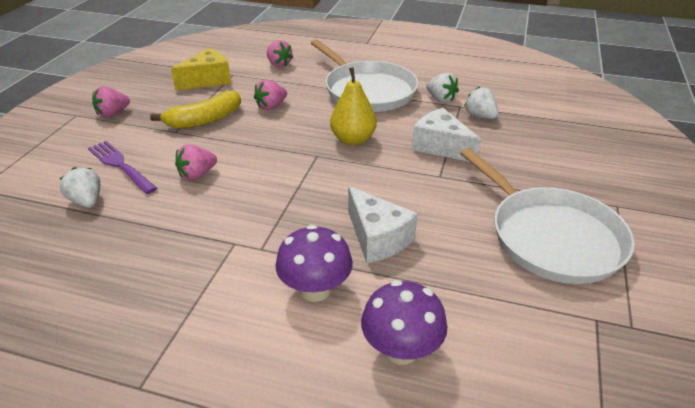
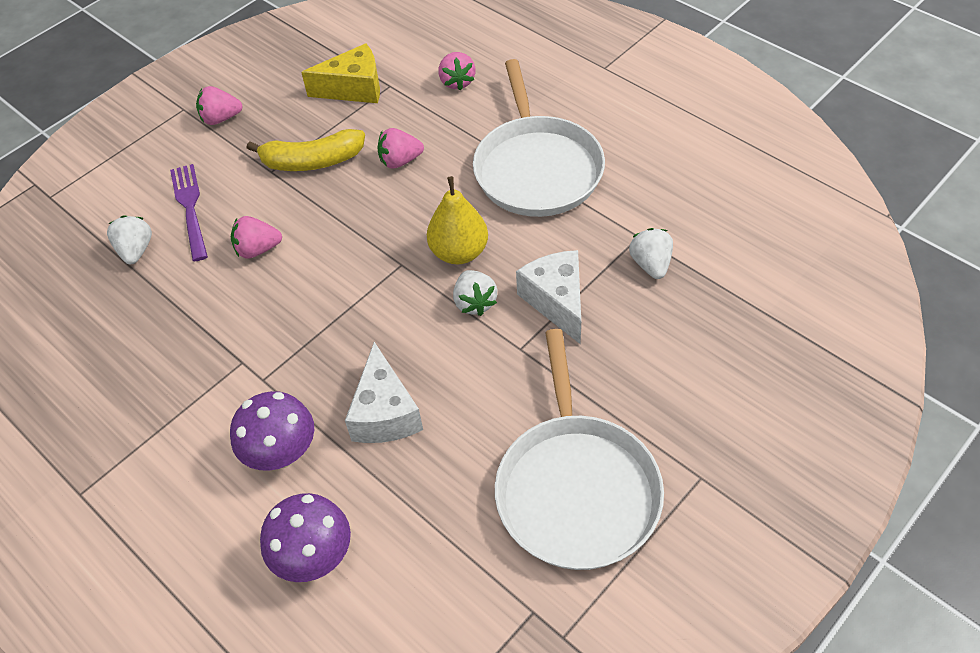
camera: 30 degrees right, 15 degrees up
(441, 99) = (623, 215): white strawberry -> white strawberry (474, 302)

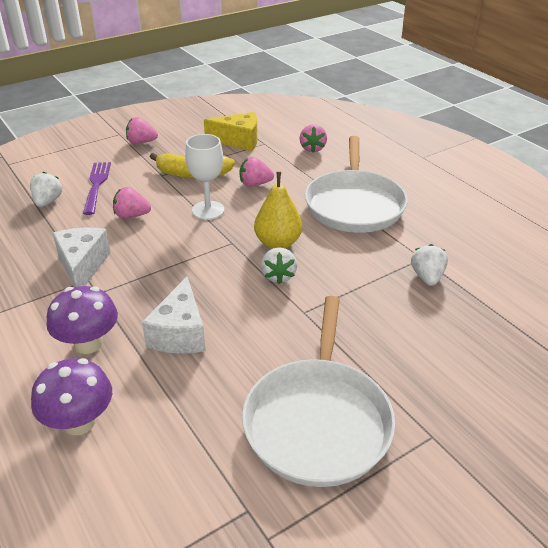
camera: 10 degrees right, 15 degrees down
(354, 218) = (208, 210): none -> white goblet
(556, 301) = (343, 287): white cheese -> white cheese (82, 266)

